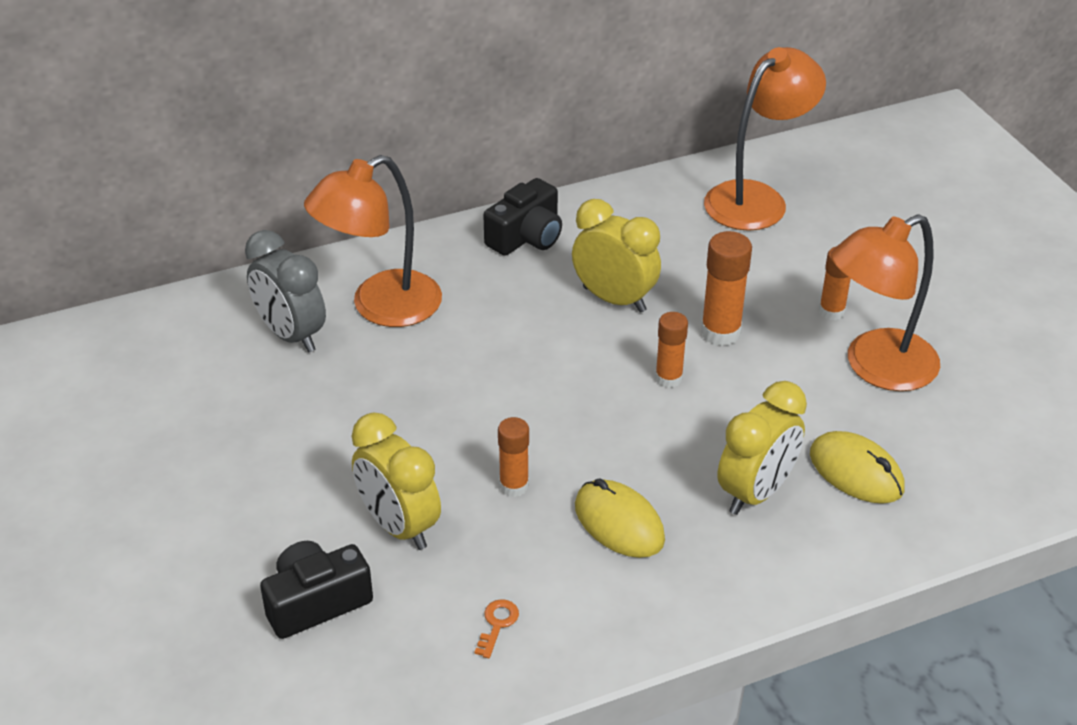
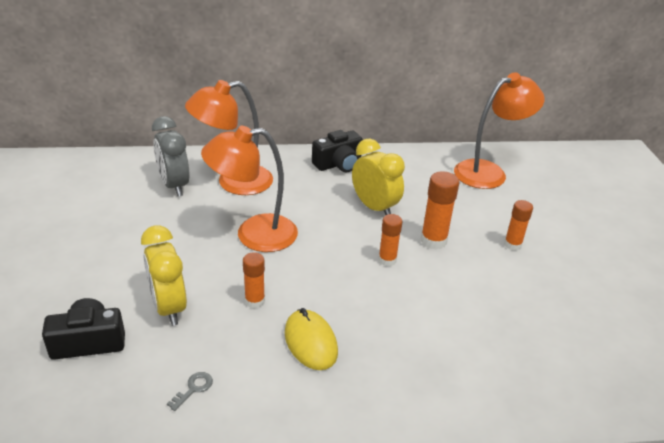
camera: 15 degrees right, 5 degrees down
(497, 624) = (193, 388): orange key -> grey key
(755, 492) = (413, 346): yellow clock -> none
(856, 472) = (491, 350): yellow mouse -> none
(876, 367) = (530, 285): orange lamp -> orange lamp (254, 235)

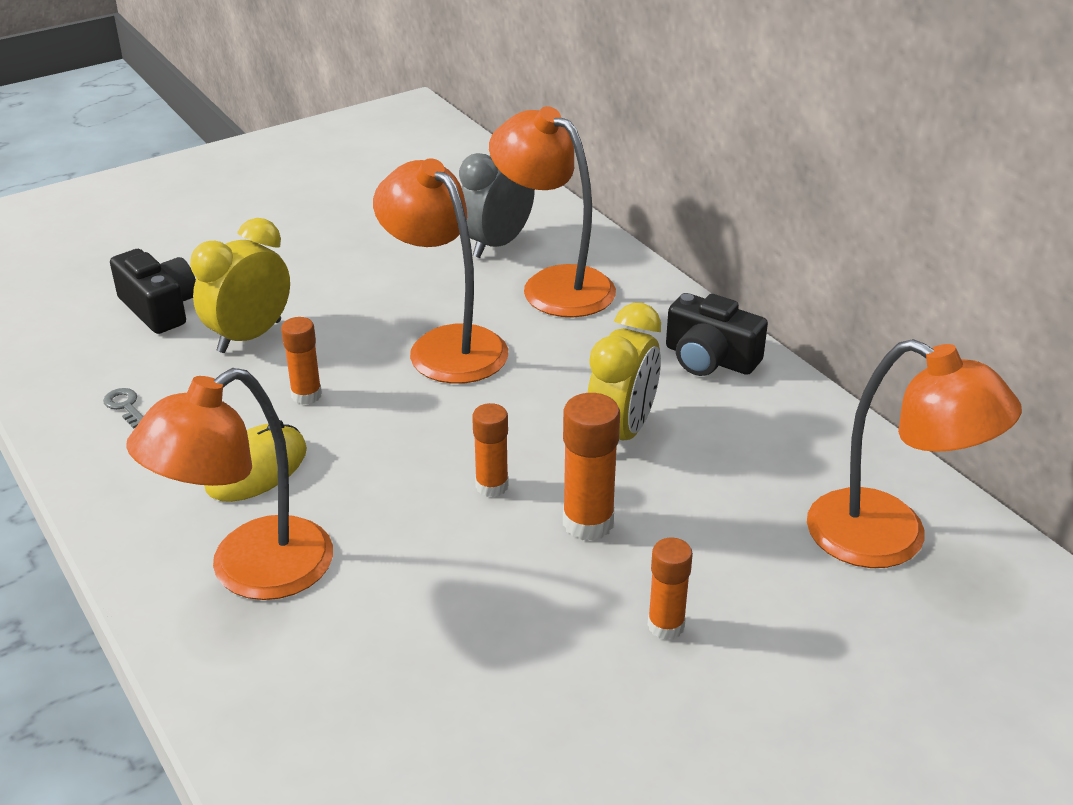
camera: 65 degrees right, 0 degrees up
(193, 388) = (125, 406): grey key -> grey key turned 135 degrees counterclockwise
(403, 370) = (250, 572): none -> orange lamp

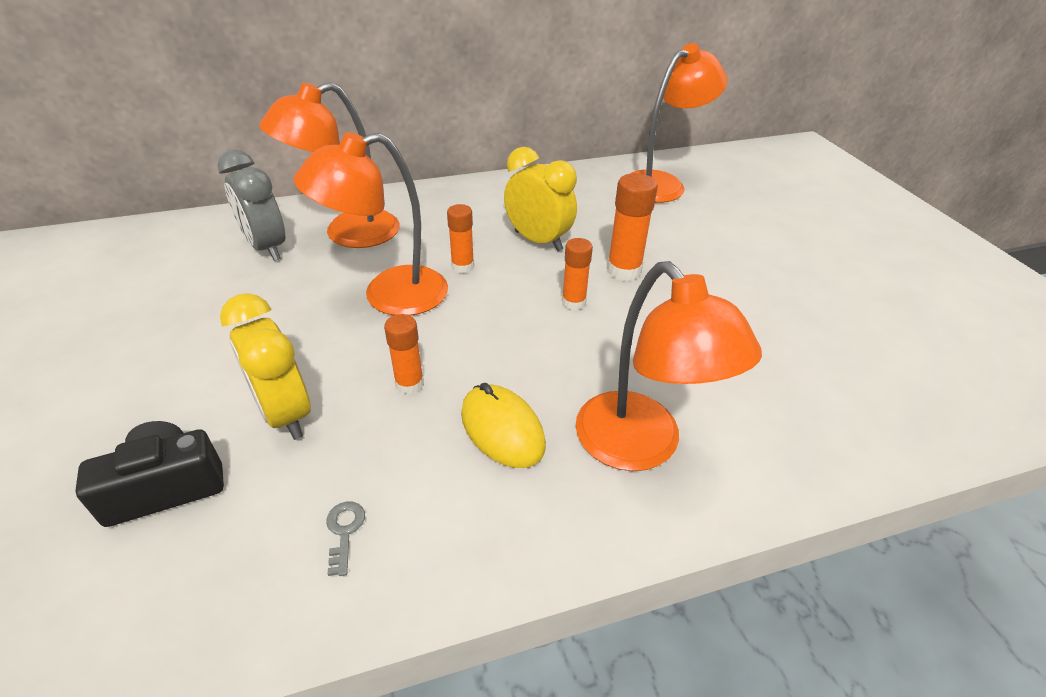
camera: 75 degrees left, 5 degrees up
(125, 406) = (344, 531): grey key -> grey key turned 105 degrees clockwise
(666, 626) = (720, 262): orange glue stick -> orange glue stick (462, 266)
(710, 359) = (479, 196): black camera -> none

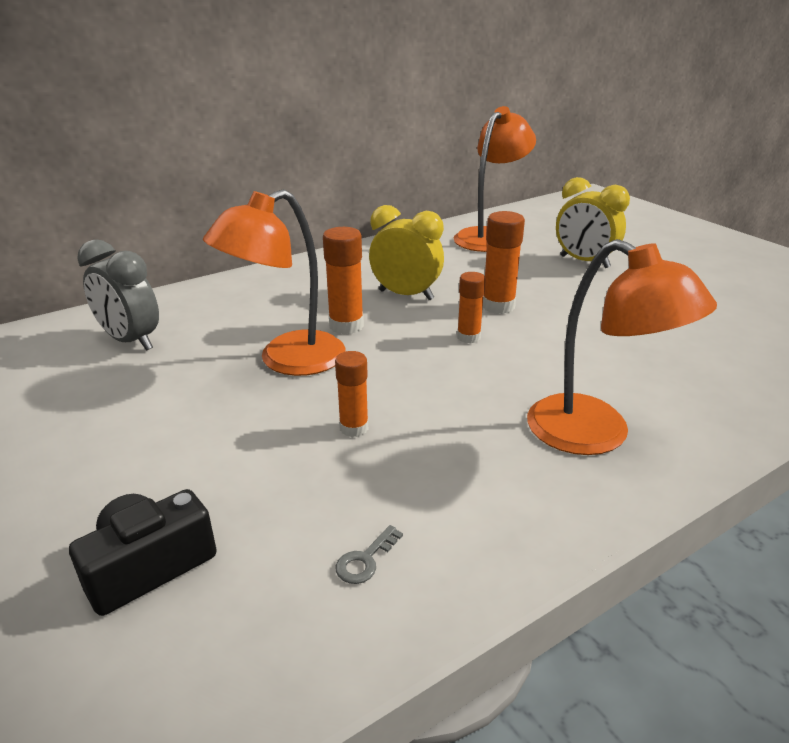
camera: 15 degrees left, 10 degrees down
(285, 413) = (241, 476): yellow clock -> yellow clock (584, 262)
(344, 531) = (365, 560): grey key -> grey key turned 120 degrees counterclockwise
(348, 233) = (212, 316): orange lamp -> none
(462, 266) = (346, 326): orange glue stick -> orange glue stick, size x1.52
(502, 429) = (465, 446): yellow mouse -> none

